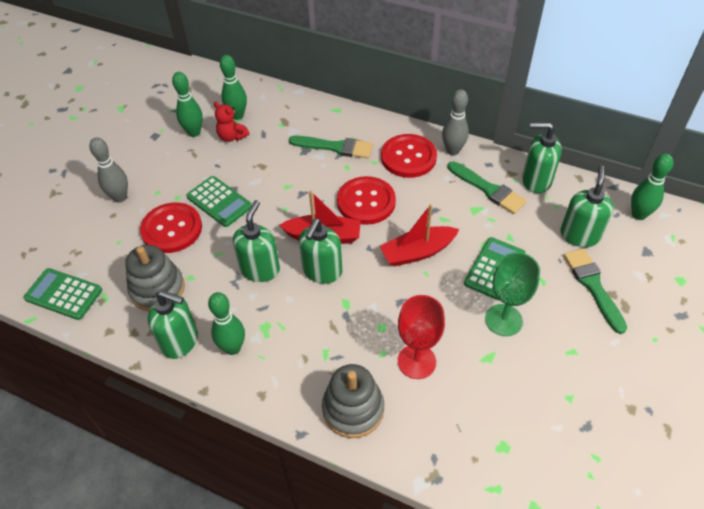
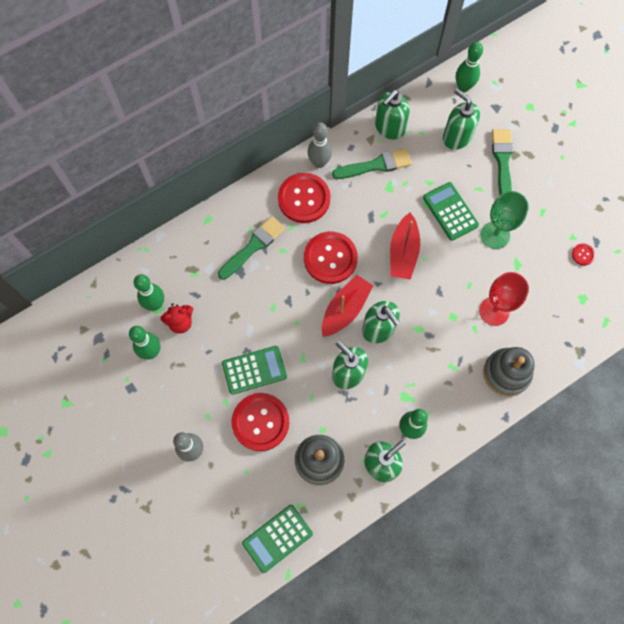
camera: 60 degrees left, 20 degrees up
(557, 419) = (583, 254): none -> red button
(593, 286) = (502, 161): green brush -> green brush turned 75 degrees clockwise

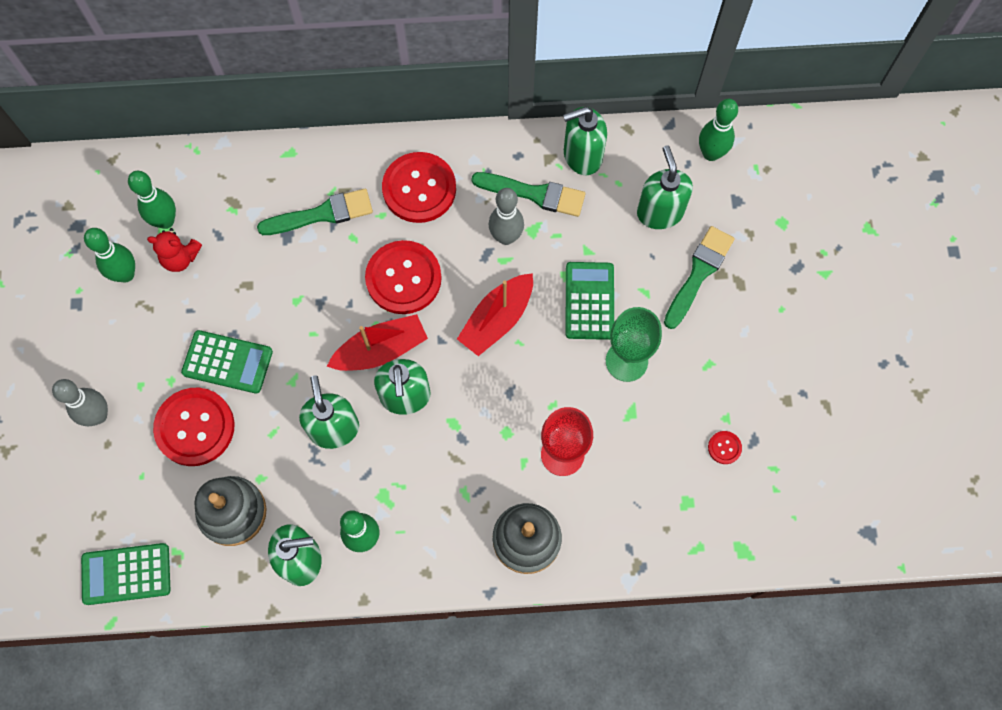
camera: 30 degrees right, 0 degrees up
(319, 162) = (467, 154): grey bowling pin -> grey bowling pin (506, 237)

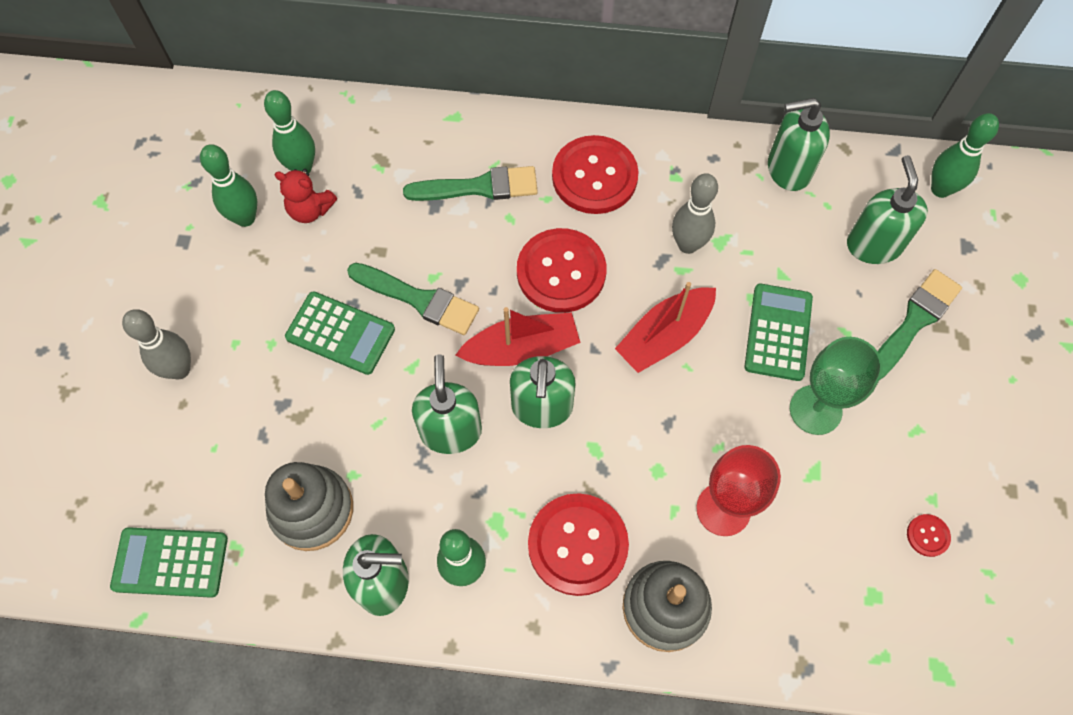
camera: 10 degrees right, 5 degrees down
(195, 427) = (288, 402): red button -> red button (577, 545)
(534, 194) = (727, 202): green brush -> green brush (418, 299)

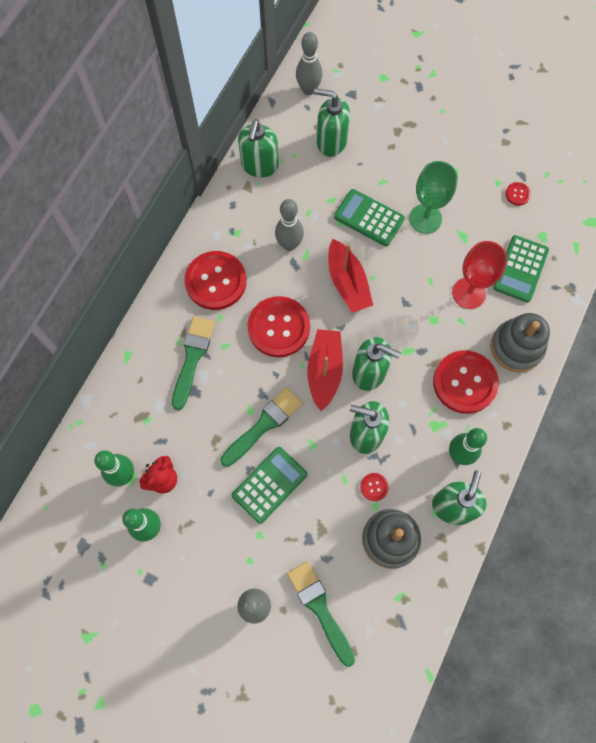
camera: 70 degrees left, 5 degrees up
(170, 562) = (396, 644): green calculator -> green calculator (520, 269)
(378, 465) = (374, 487): none -> red button
(914, 321) = (389, 143): green brush -> green brush (319, 608)
(940, 189) = (308, 90): green bowling pin -> grey bowling pin

